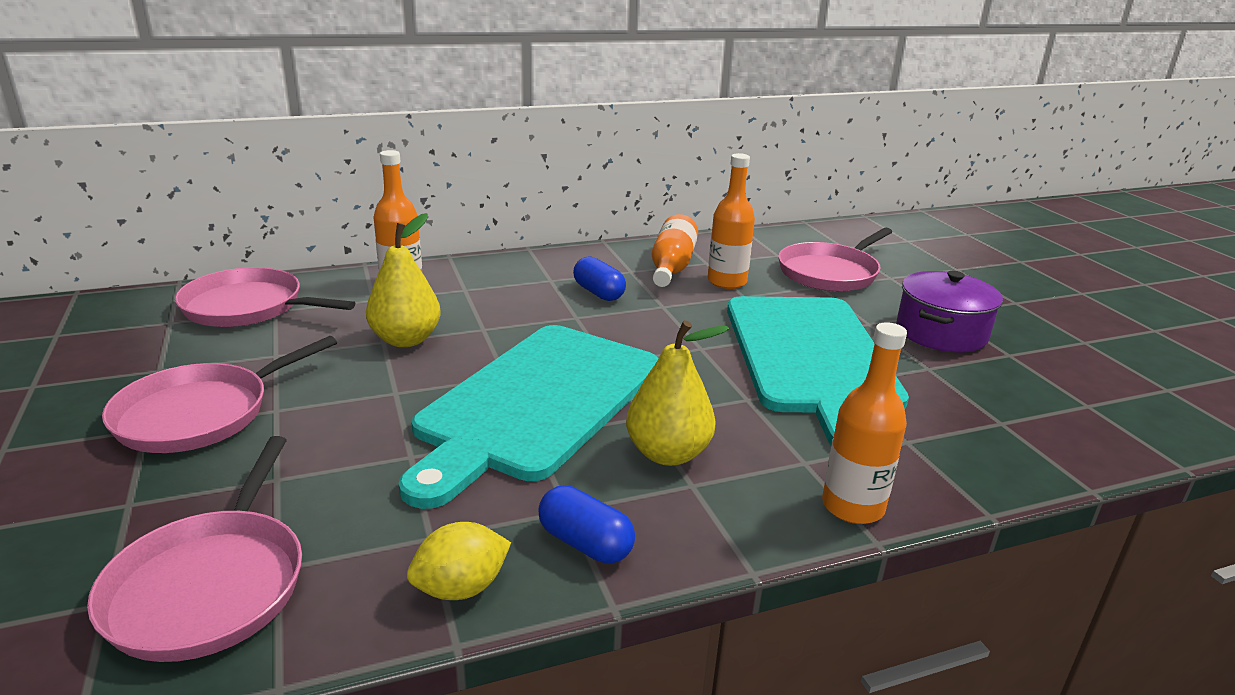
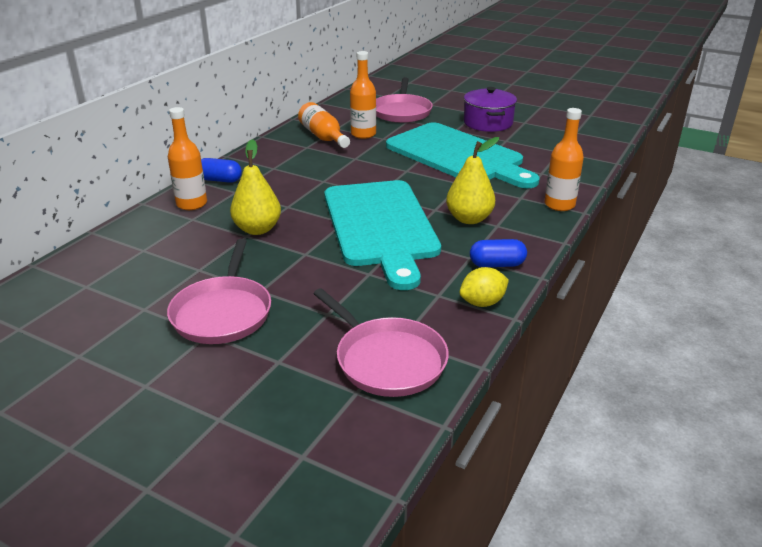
camera: 40 degrees left, 5 degrees up
(248, 307) = (121, 256): pink pan -> none
(461, 588) = (482, 303): yellow lemon -> yellow lemon turned 45 degrees clockwise
(598, 293) = (311, 164): blue capsule -> blue capsule (220, 180)

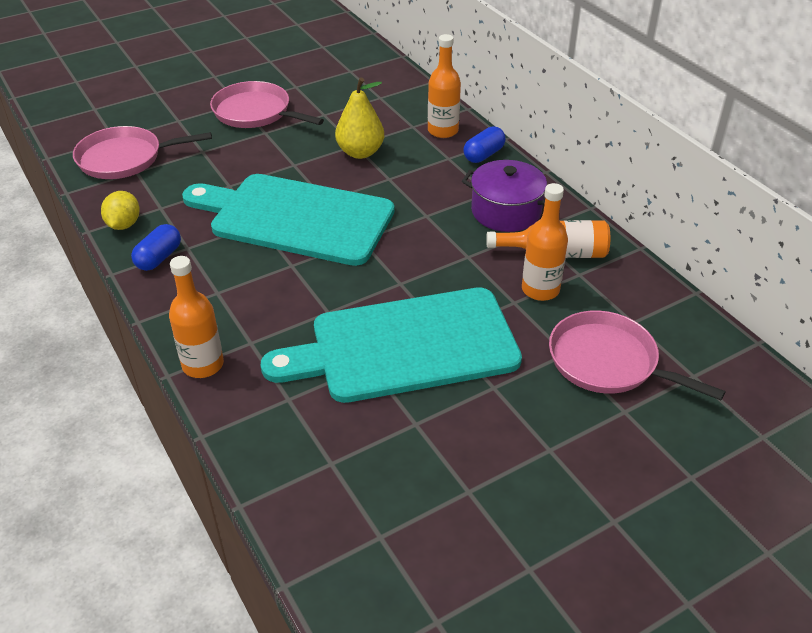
camera: 120 degrees right, 10 degrees up
(469, 219) = (249, 279): yellow pear -> none
(488, 123) = (496, 441): purple pot -> purple pot (506, 211)

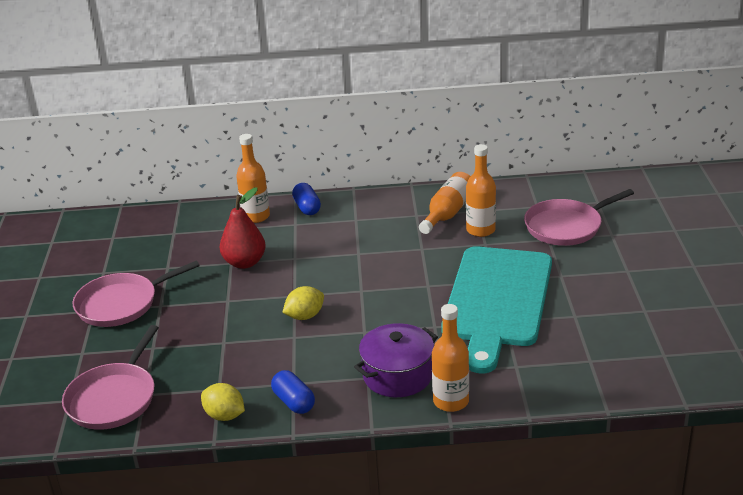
camera: 60 degrees left, 10 degrees down
(295, 218) = (305, 316): turquoise cutting board -> yellow lemon
(360, 152) = (245, 262): yellow pear -> red pear
(506, 211) = (385, 218): purple pot -> purple pot (398, 375)

